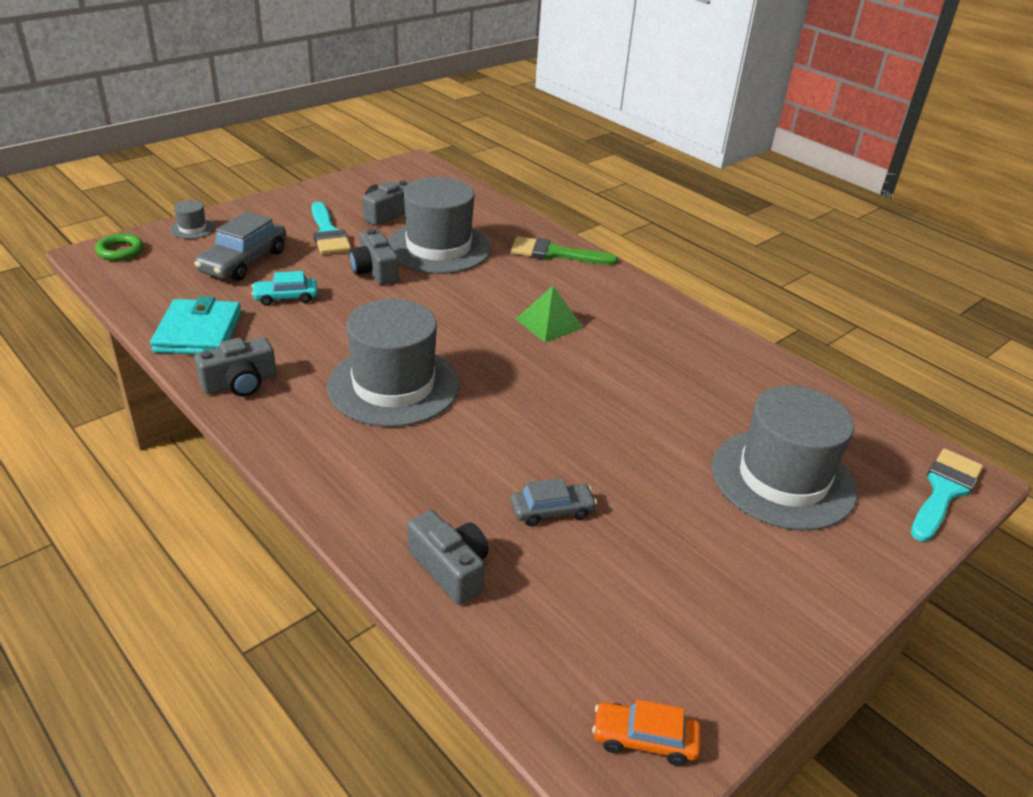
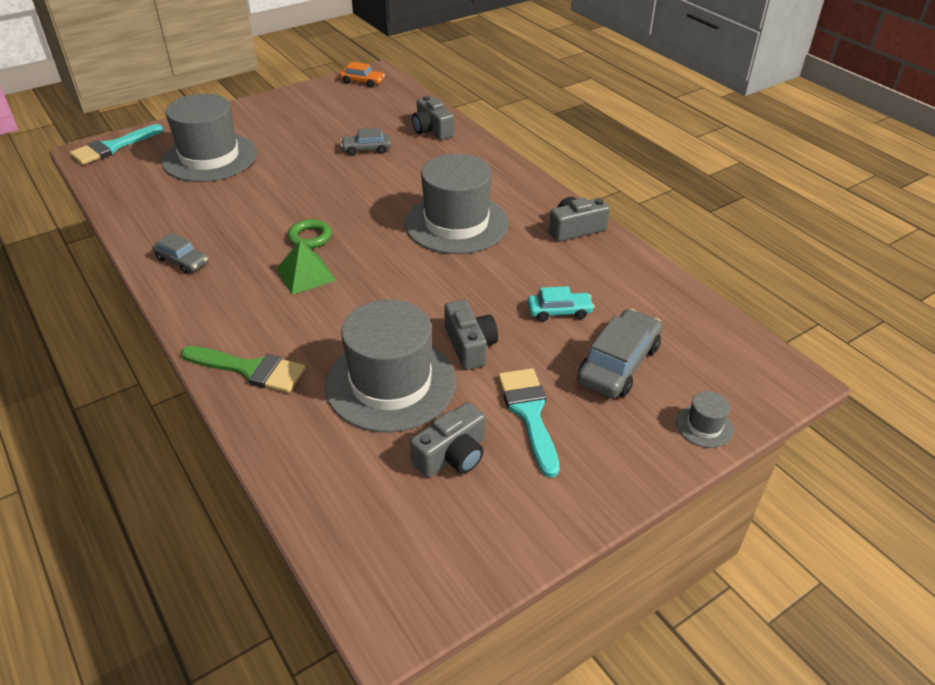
camera: 170 degrees left, 5 degrees up
(120, 251) = (766, 384): green ring -> green ring (310, 237)
(198, 332) = (627, 275): turquoise wallet -> none
(684, 332) = (182, 261): none -> grey car

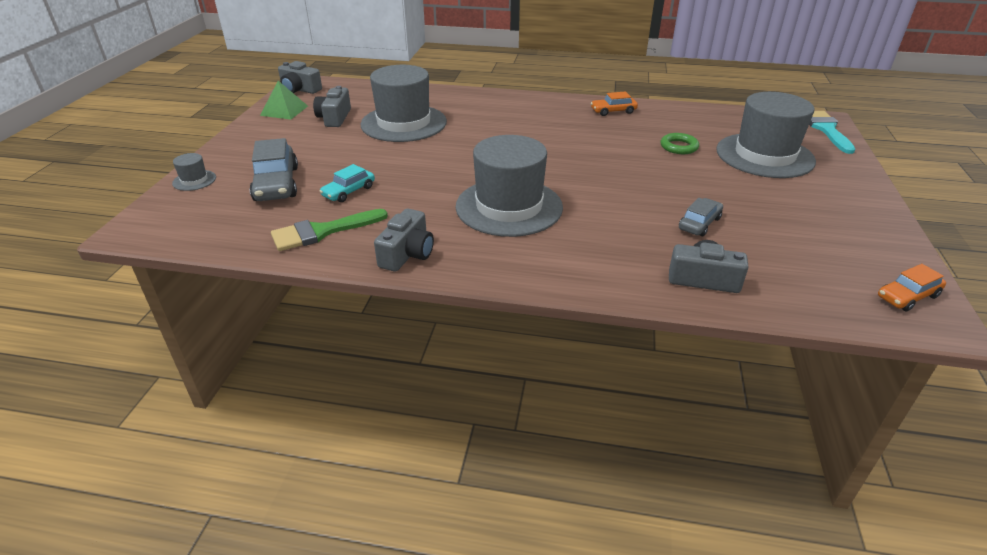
camera: 135 degrees right, 5 degrees down
(182, 261) = (613, 111): grey car -> orange car
(250, 369) = (480, 100): green brush -> green brush (322, 232)
(305, 274) = (539, 136): green pyramid -> green pyramid (284, 110)
(310, 237) = (581, 151): green ring -> green ring (679, 147)
(470, 346) = (384, 152): grey camera -> grey camera (299, 89)
(529, 413) = (312, 143): turquoise brush -> none

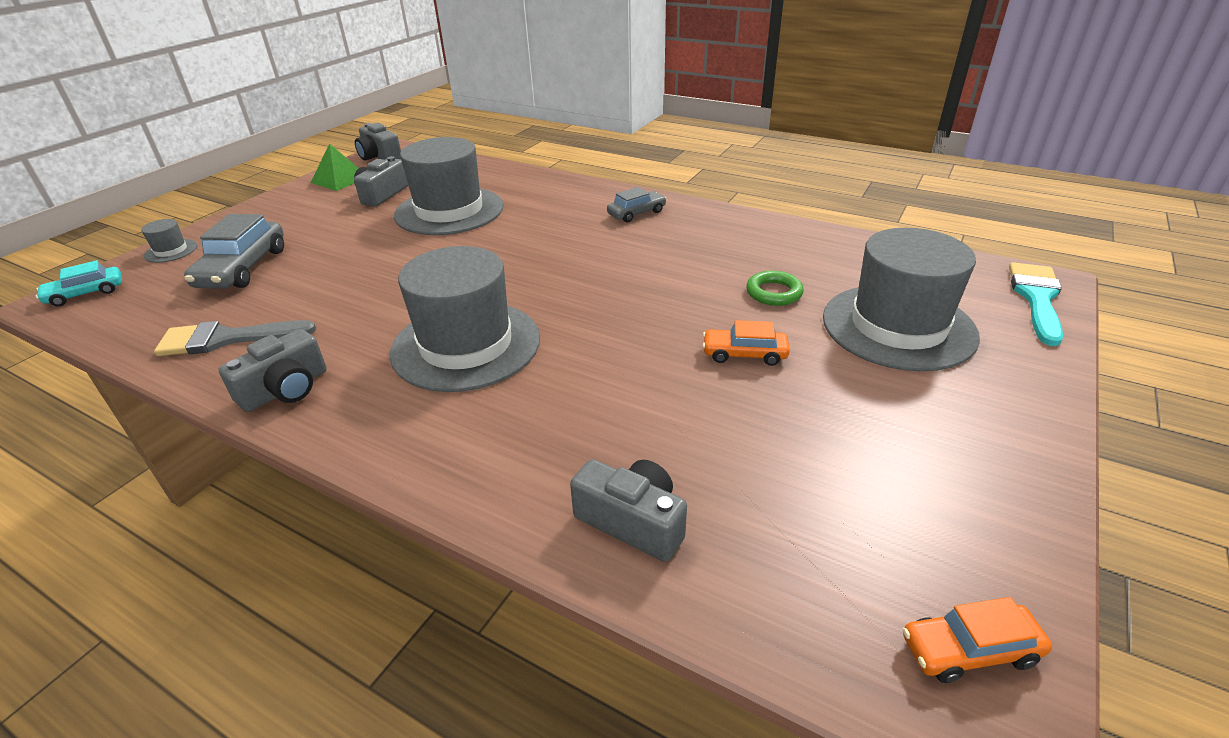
camera: 20 degrees right, 0 degrees up
(322, 232) = (226, 339): green brush -> grey brush
(348, 191) = (305, 290): turquoise car -> turquoise car (86, 293)
(613, 111) = (723, 227): orange car -> orange car (744, 354)
(699, 223) = (705, 422): grey car -> grey car (636, 213)

